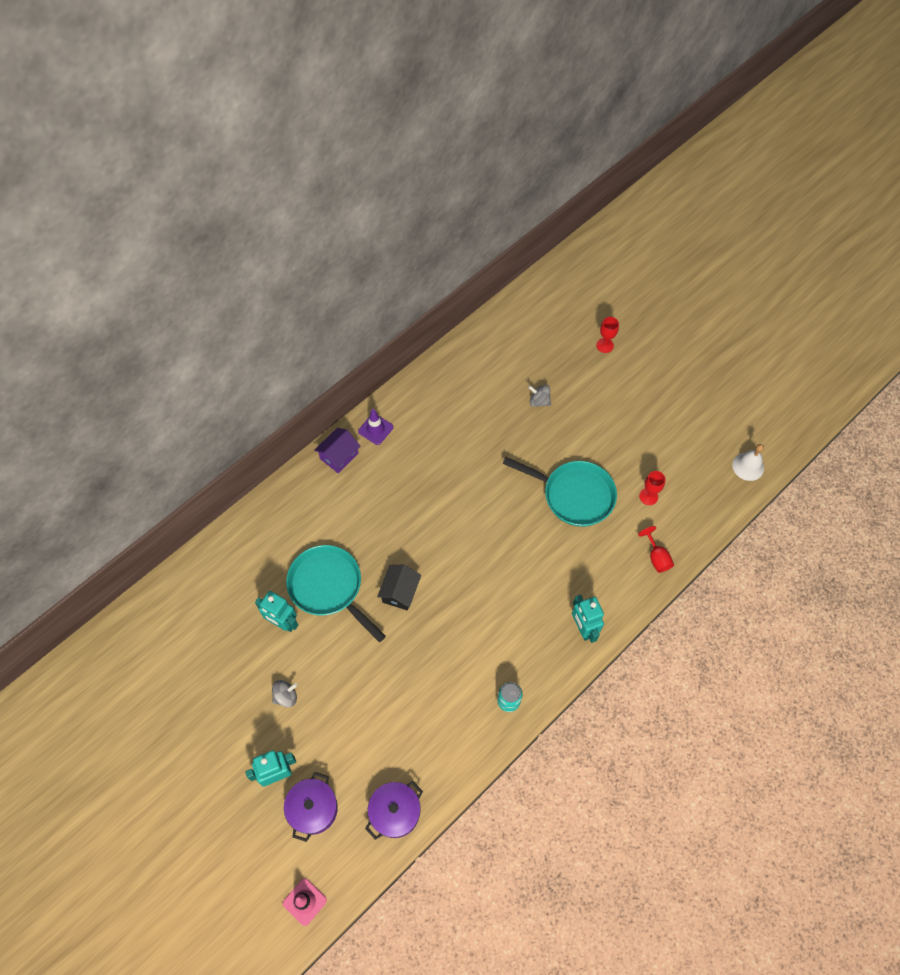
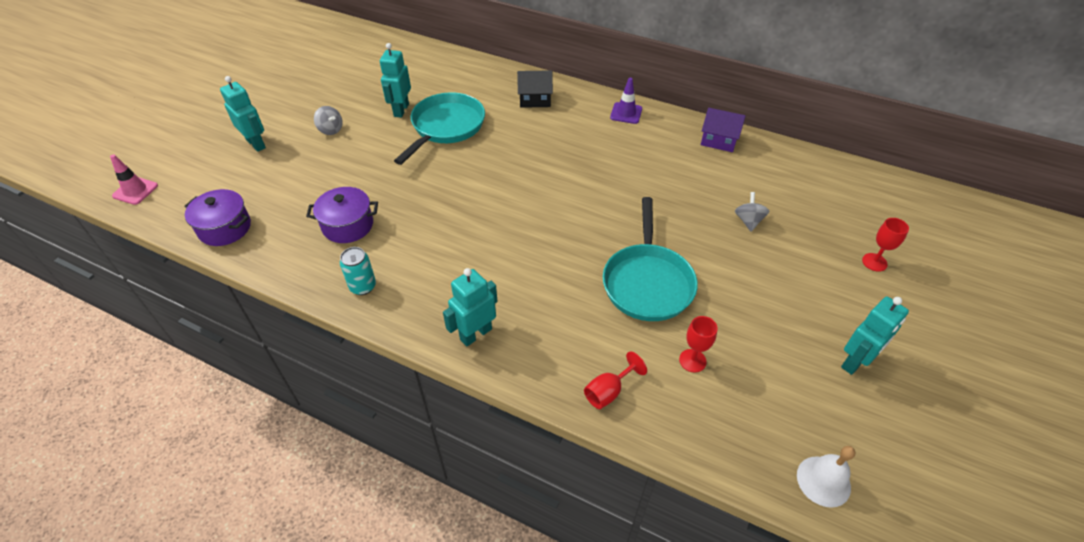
camera: 70 degrees right, 15 degrees down
(313, 809) = (225, 173): purple pot -> purple pot (348, 225)
(339, 456) = (583, 99): purple house -> purple house (719, 140)
(400, 592) = (460, 173): black house -> black house (535, 99)
(677, 404) = (855, 362): none -> turquoise robot

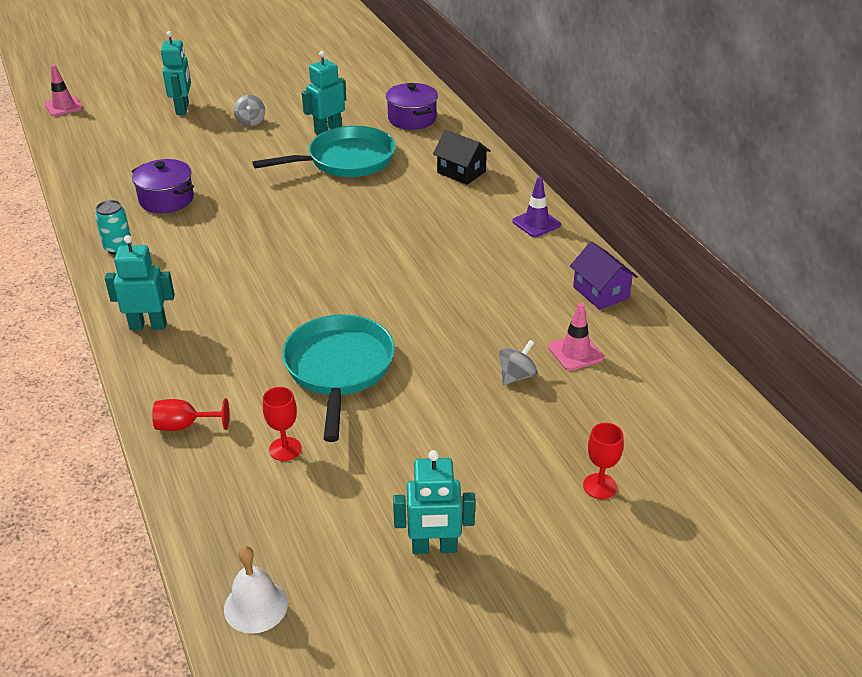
camera: 40 degrees right, 10 degrees down
(225, 228) = (84, 159): purple pot -> purple pot (412, 119)
(647, 282) = (339, 369): turquoise pan -> turquoise pan turned 135 degrees clockwise
(756, 187) = (575, 352): none -> pink traffic cone

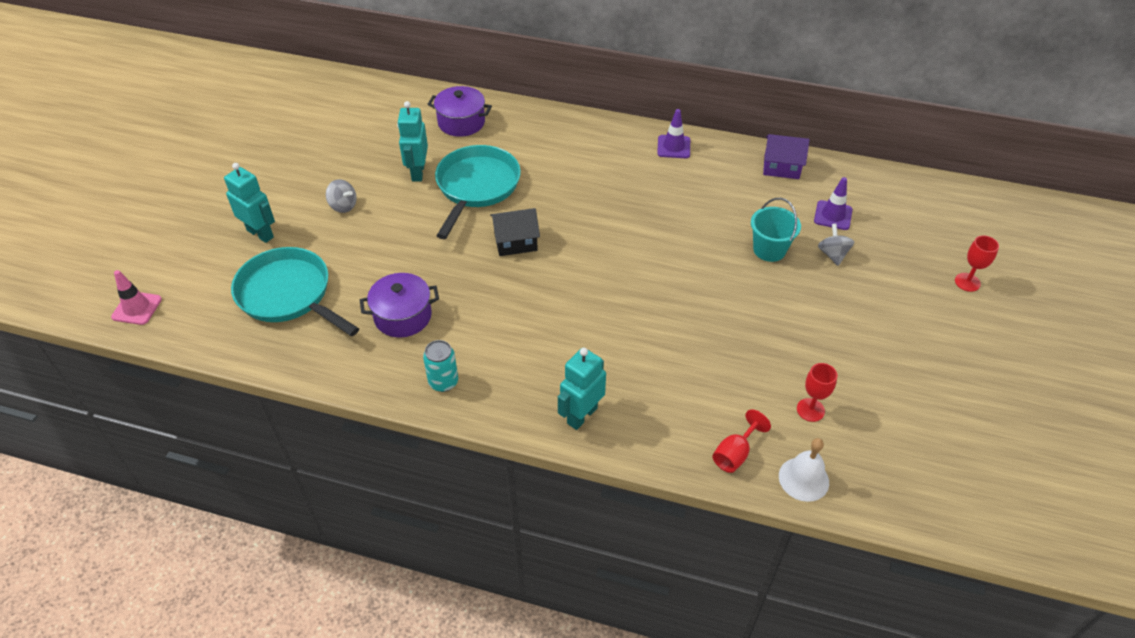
camera: 50 degrees left, 10 degrees up
(255, 606) = (960, 507): white bell -> white bell (803, 479)
(339, 369) = (745, 335): turquoise pan -> turquoise pan (288, 295)
(434, 548) = (968, 387): turquoise robot -> none
(461, 172) = (567, 142): black house -> black house (515, 242)
(471, 335) = (769, 250): none -> turquoise bucket
(575, 352) = (833, 215): pink traffic cone -> purple traffic cone

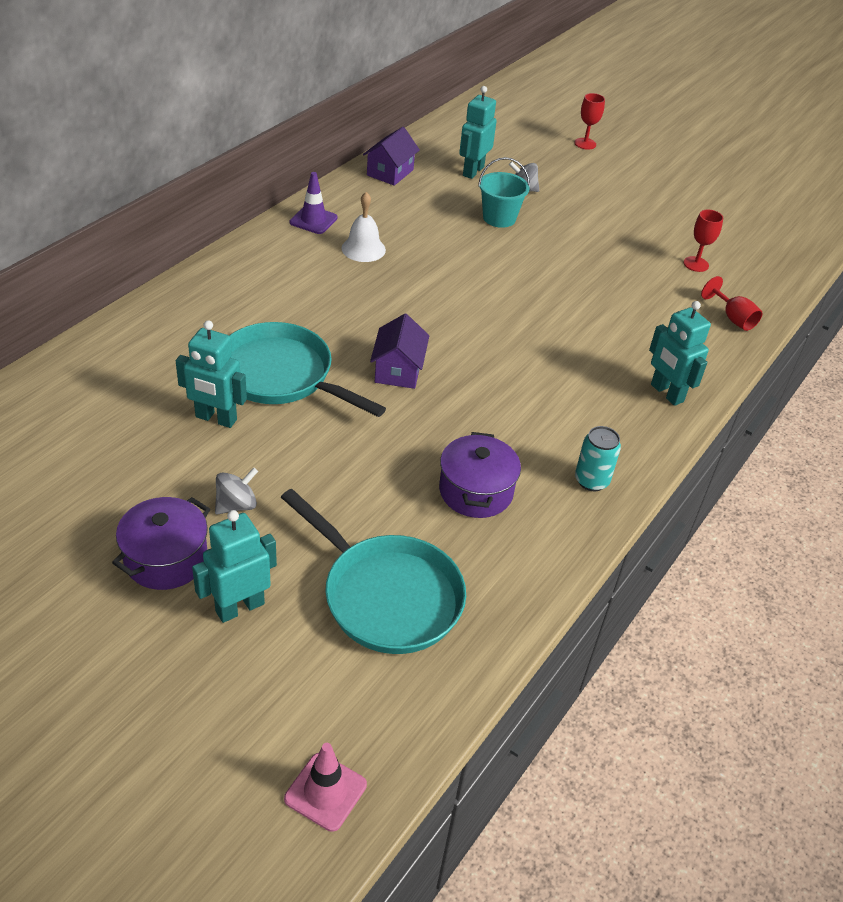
camera: 75 degrees left, 5 degrees down
(288, 295) = (386, 595): turquoise pan -> turquoise pan turned 105 degrees counterclockwise
(461, 122) = (142, 356): purple pot -> purple pot (166, 559)
(515, 242) = (398, 370): black house -> purple house
(803, 479) = (765, 292): white bell -> white bell (363, 249)
(833, 215) = (473, 171): purple traffic cone -> turquoise robot

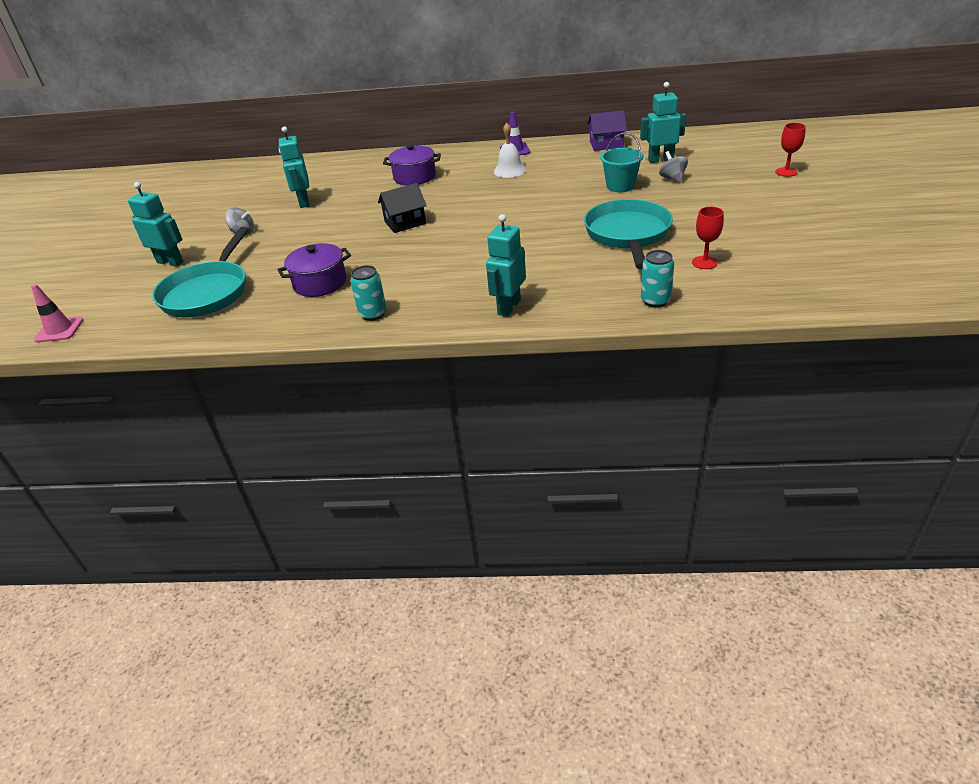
camera: 65 degrees right, 5 degrees down
(166, 559) = (190, 234): purple pot -> purple pot (414, 177)
(281, 376) = (358, 200): turquoise pan -> turquoise pan (628, 234)
(398, 370) = (405, 223): purple house -> black house
(733, 318) = (655, 301): red goblet -> turquoise can

